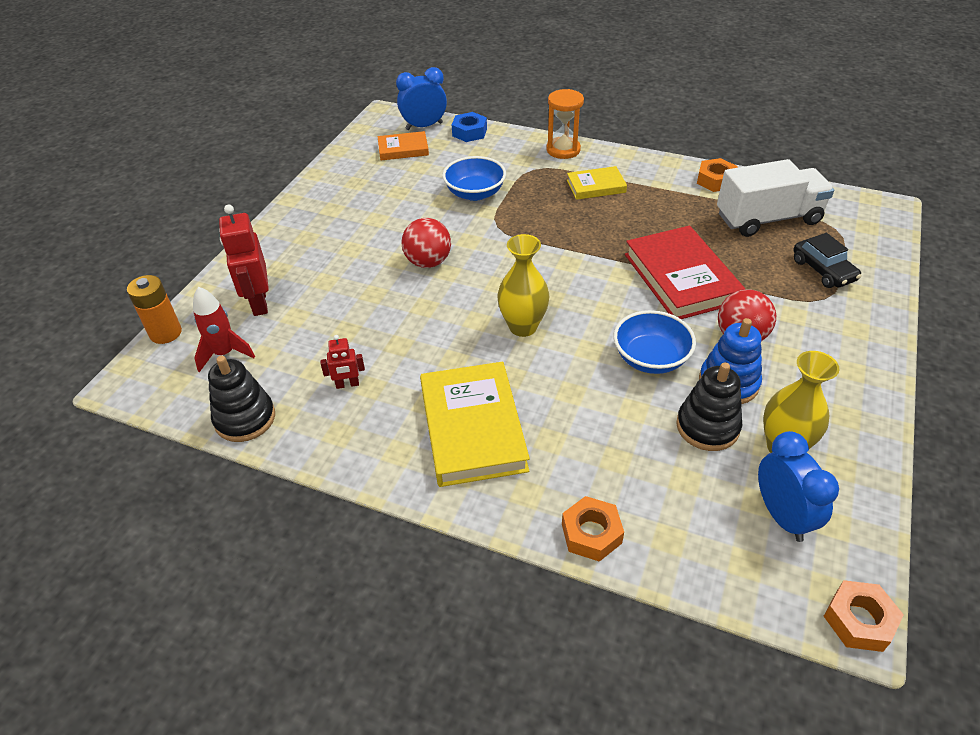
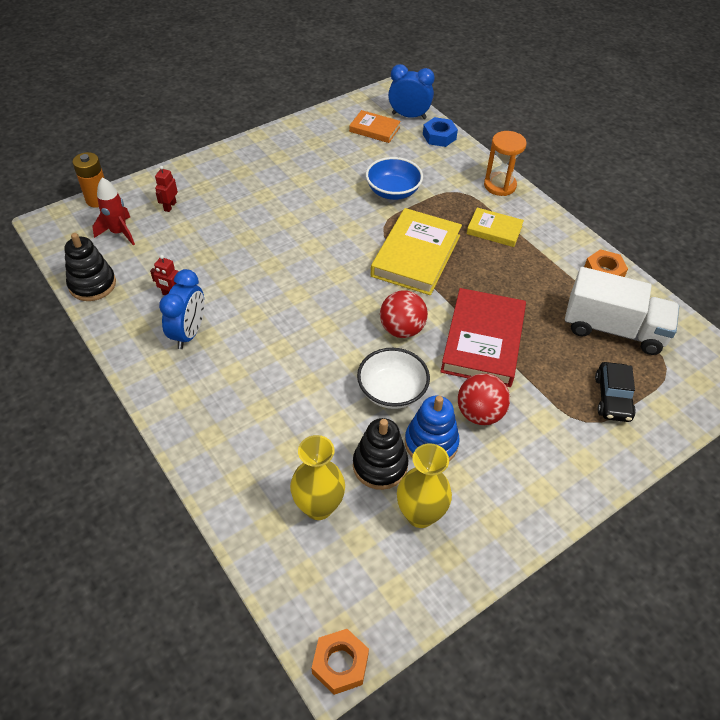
camera: 30 degrees right, 5 degrees up
(259, 303) = (170, 206): red robot -> red robot, size x0.53
(428, 262) = (306, 231): red ball -> red ball (402, 329)
(472, 428) = (220, 371): yellow book -> yellow book (416, 255)
(523, 327) = (324, 316): yellow vase -> yellow vase (318, 507)
(591, 533) = (224, 488): orange nut -> none
(650, 358) = (392, 391): blue bowl -> white bowl
(782, 516) = (365, 560): blue clock -> blue clock (189, 333)

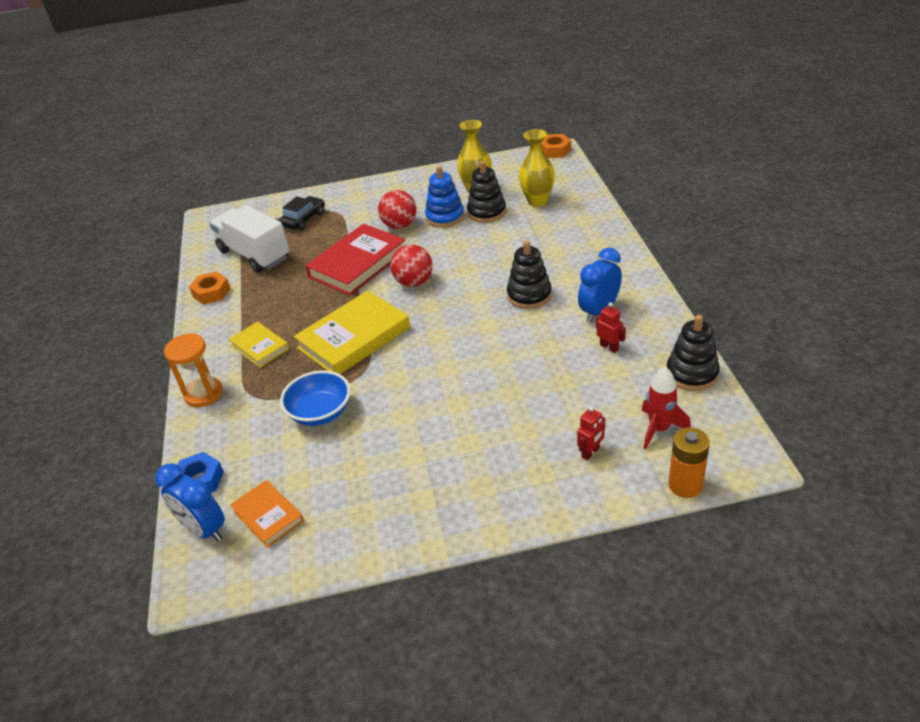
camera: 150 degrees left, 10 degrees down
(269, 338) = (529, 295): none -> black stacking toy
(392, 391) = (451, 246): white bowl -> none

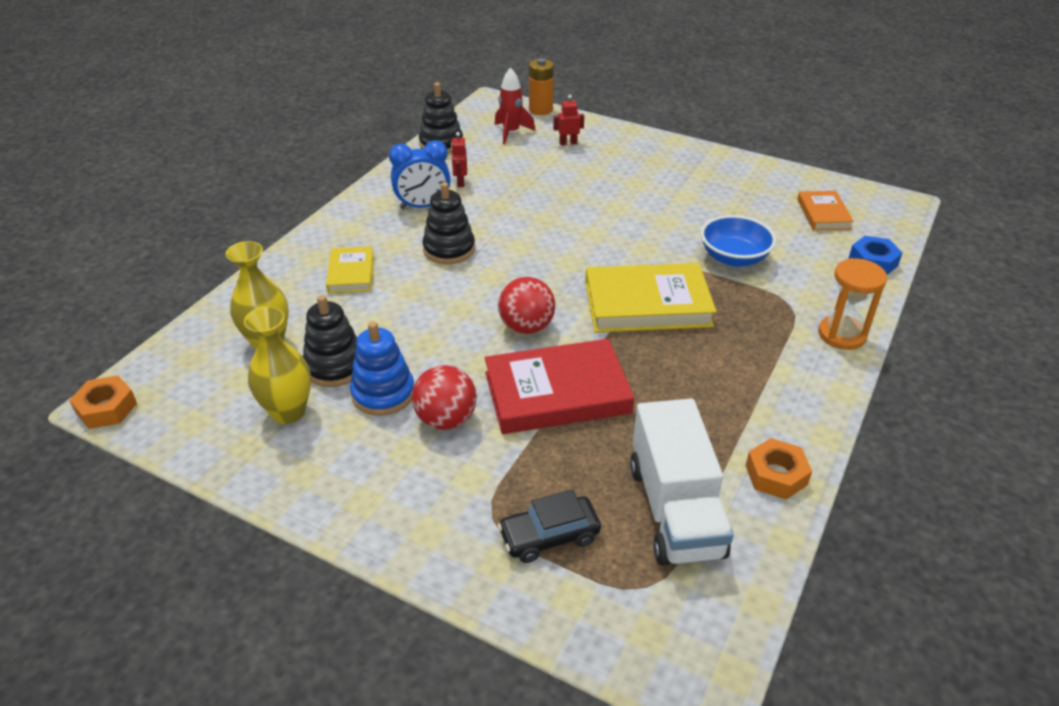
camera: 145 degrees left, 0 degrees up
(204, 529) = (880, 229): blue clock -> none
(260, 347) = (753, 352): yellow book -> yellow book (351, 273)

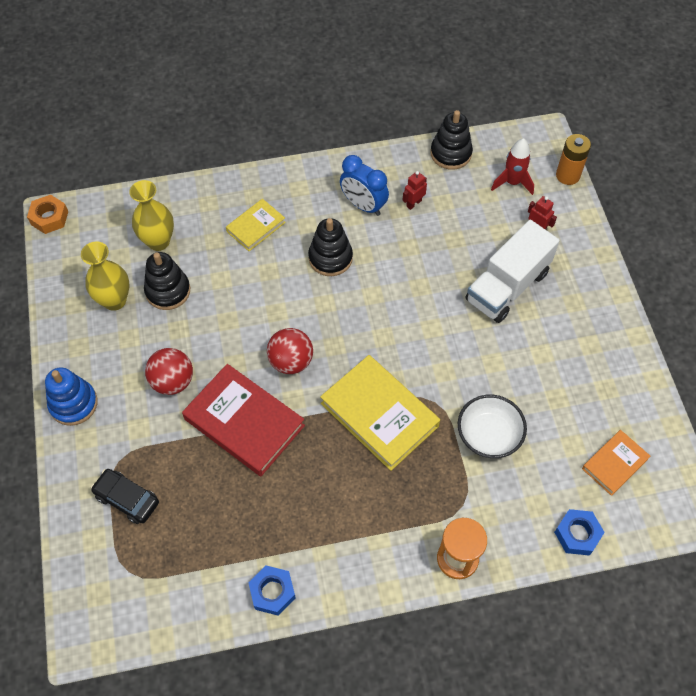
camera: 50 degrees right, 20 degrees up
(383, 394) = (166, 333): blue stacking toy -> blue stacking toy (73, 404)
(675, 510) = (197, 552): white truck -> white truck (507, 286)
(734, 258) = (488, 435): blue bowl -> white bowl
(776, 475) = (272, 592): orange nut -> blue nut

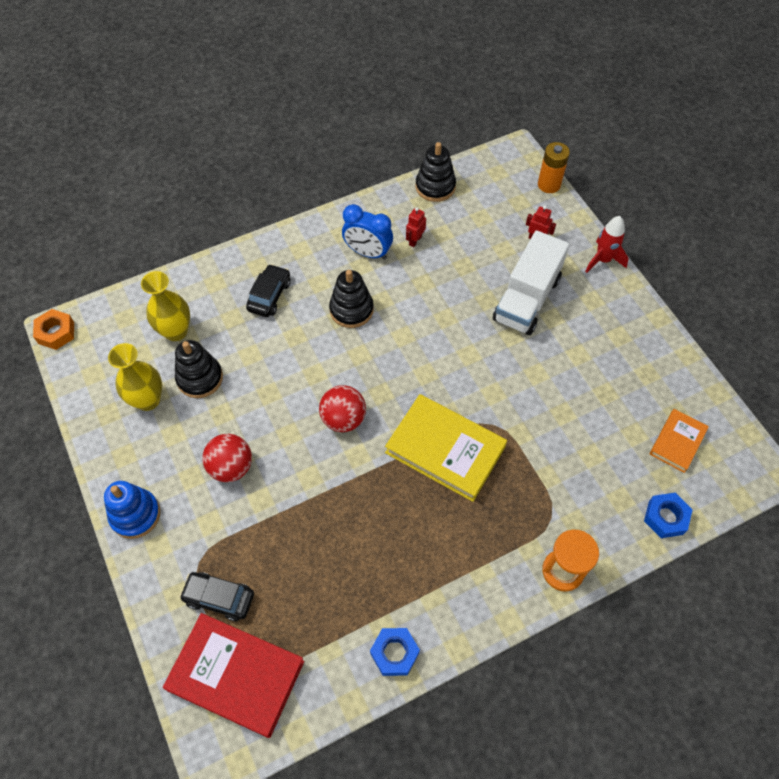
camera: 15 degrees left, 0 degrees up
(244, 422) = (315, 490): red book -> red book (236, 676)
(256, 227) = (269, 296): yellow book -> black car
(488, 435) = (554, 444): white bowl -> none
(512, 182) = (501, 202): red rocket -> red rocket (603, 260)

